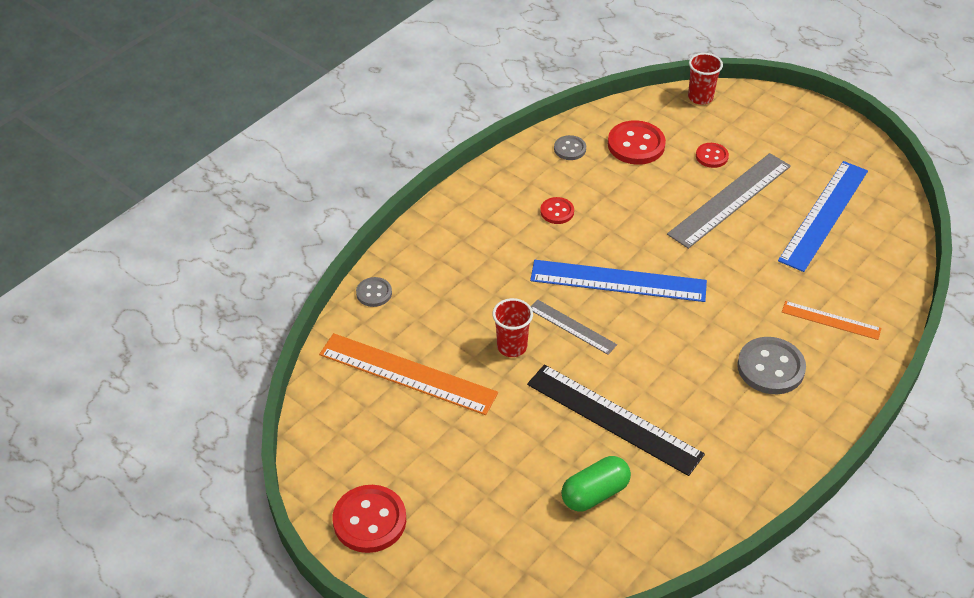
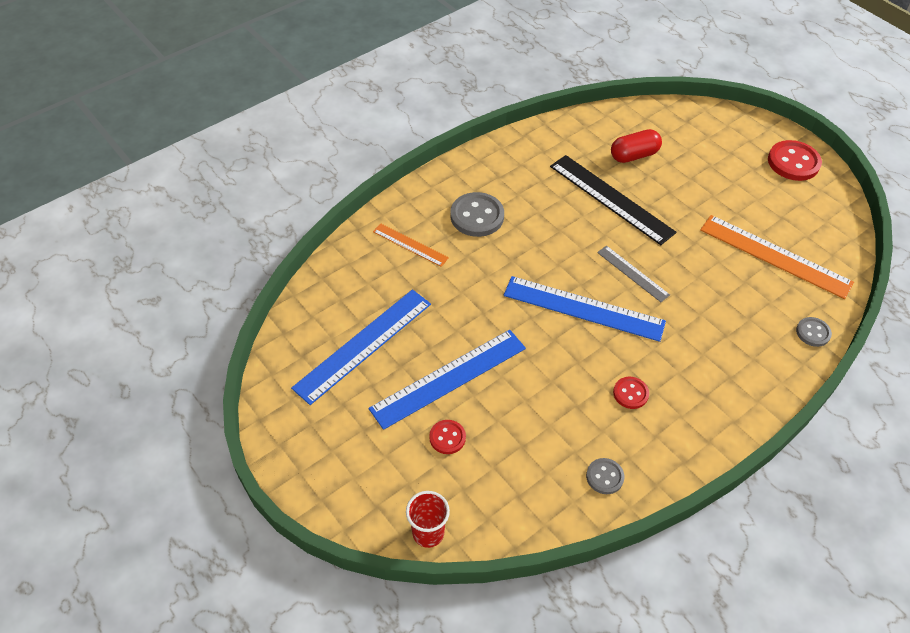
camera: 170 degrees left, 5 degrees up
(512, 347) = (686, 264): red cup -> none
(595, 493) = (634, 155): green capsule -> red capsule
(636, 145) = (527, 469): red button -> none
(730, 200) = (449, 378): grey ruler -> blue ruler

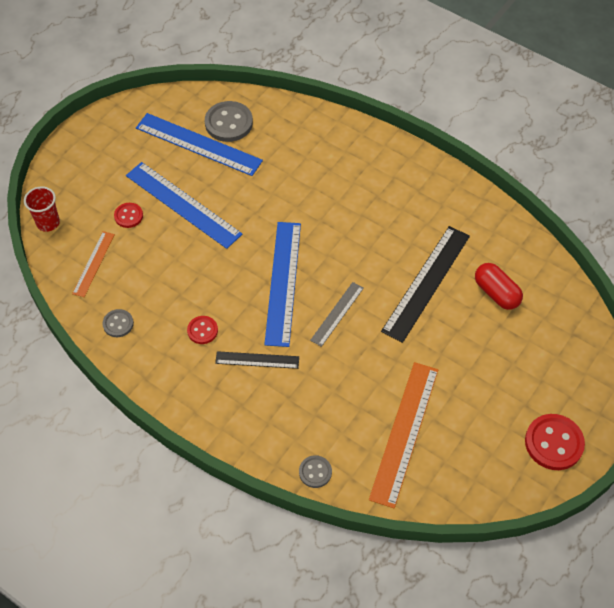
camera: 75 degrees right, 5 degrees up
(410, 245) = (311, 147): orange ruler -> orange ruler (93, 263)
(477, 216) = (362, 185): grey button -> grey button (228, 123)
(677, 352) = (257, 360): none -> black ruler

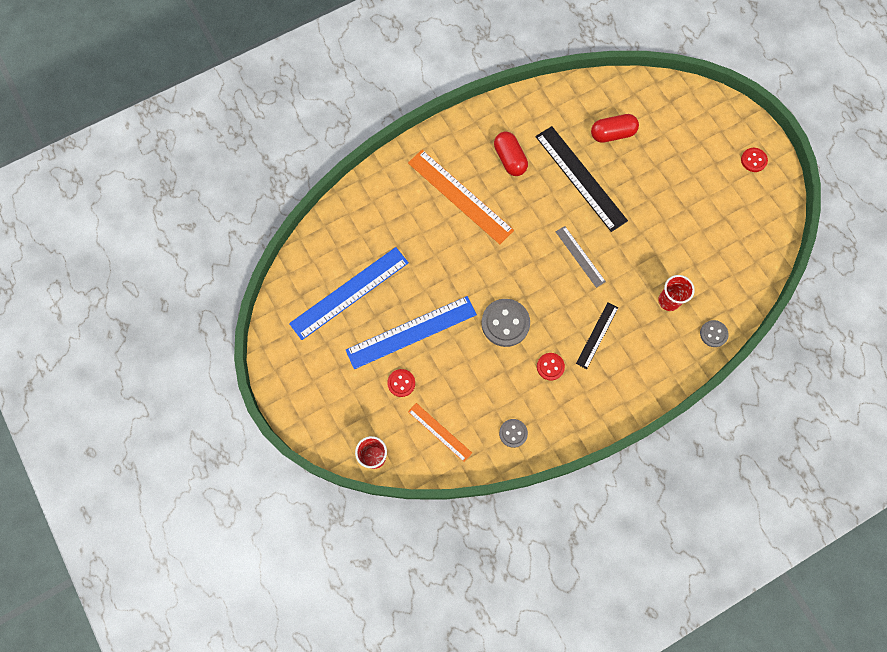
camera: 65 degrees left, 15 degrees up
(228, 123) = (338, 257): grey button -> grey button (505, 323)
(283, 282) = (531, 284): blue ruler -> none
(331, 414) = (669, 301): none -> red cup
(404, 433) = (705, 256): orange ruler -> orange ruler (460, 196)
(410, 215) = (510, 159): none -> red capsule
(554, 443) = (753, 160): red button -> red button, size x0.56

